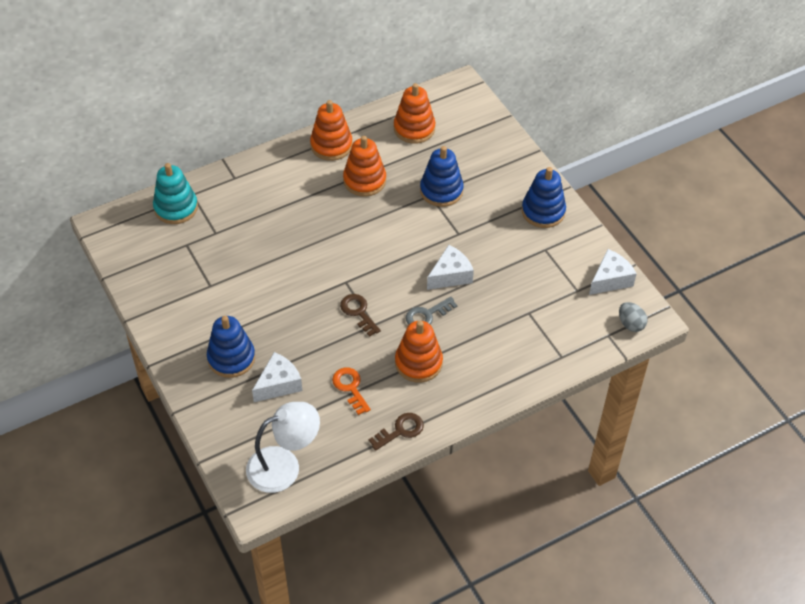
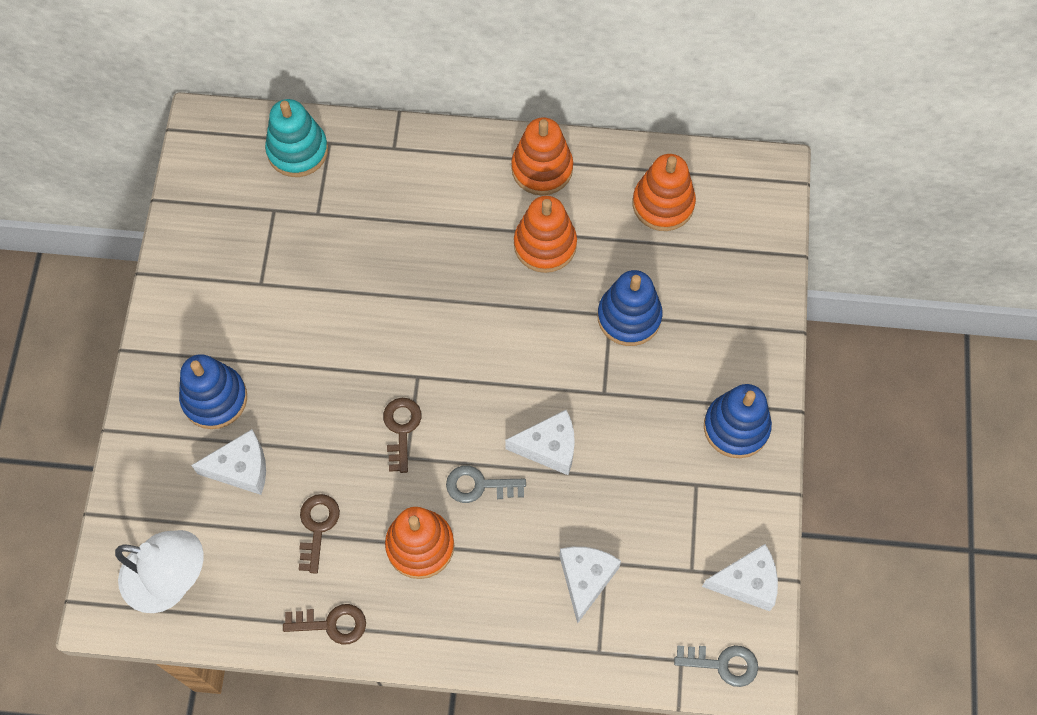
camera: 35 degrees right, 15 degrees up
(350, 387) = (317, 527): orange key -> brown key
(524, 326) = (585, 579): none -> white cheese
(630, 324) = (723, 664): grey egg -> grey key

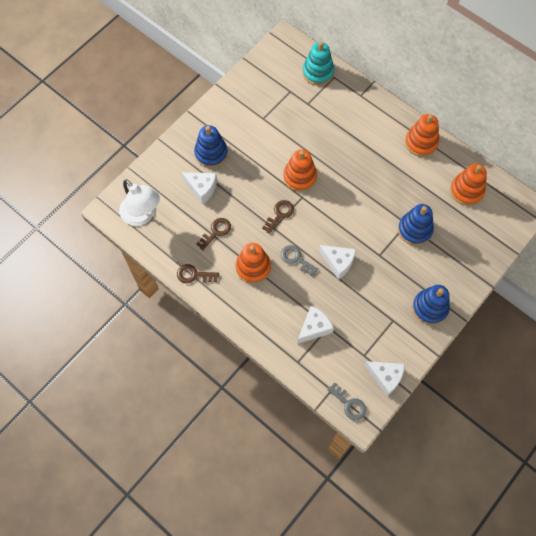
camera: 35 degrees right, 0 degrees up
(332, 624) = (194, 275): brown key -> brown key turned 150 degrees clockwise
(545, 245) = (399, 176): orange stacking toy -> orange stacking toy (300, 177)

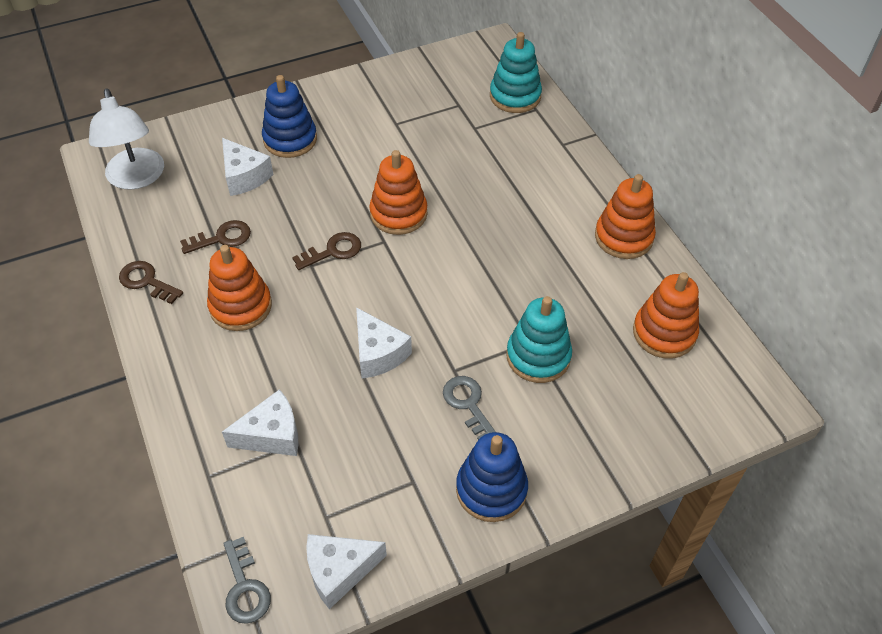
camera: 25 degrees right, 15 degrees down
(296, 259) = (315, 321): grey key -> grey key (468, 404)
(385, 377) = (339, 571): white cheese -> white cheese turned 105 degrees clockwise
(415, 230) = (538, 356): blue stacking toy -> turquoise stacking toy

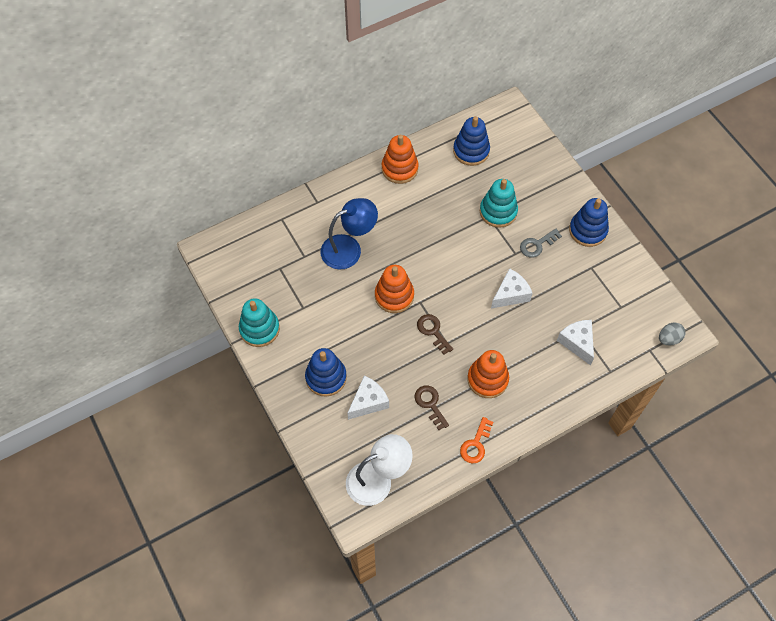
camera: 95 degrees left, 10 degrees up
(146, 281) = (476, 444): brown key -> orange key
(245, 587) = (669, 339): grey key -> grey egg
(339, 571) = (649, 296): white cheese -> none
(482, 172) = (349, 248): none -> blue lamp
(515, 96) = (268, 232): turquoise stacking toy -> turquoise stacking toy (259, 329)
(664, 333) = (471, 151): orange stacking toy -> blue stacking toy

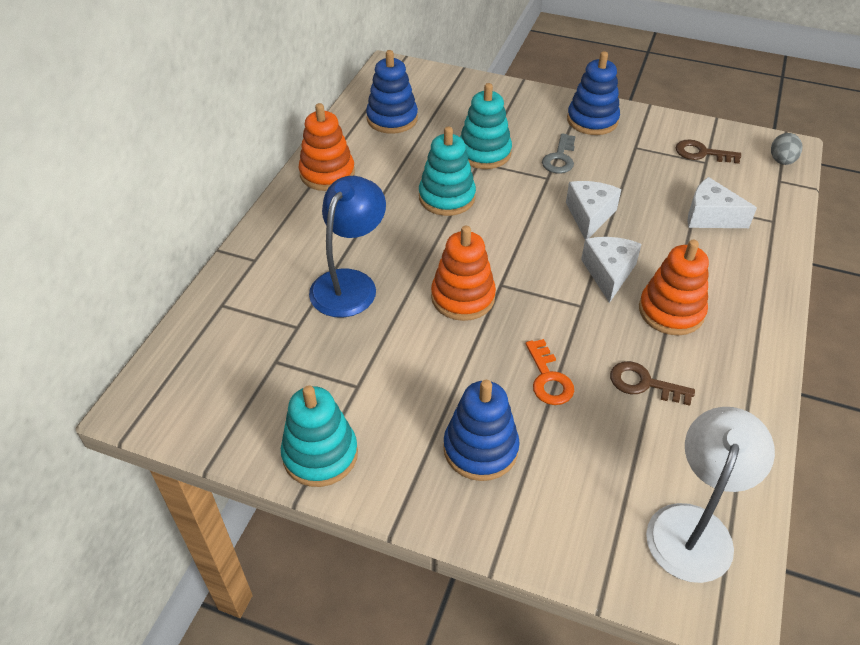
camera: 40 degrees left, 15 degrees down
(368, 402) = (569, 437): white cheese -> white cheese (608, 273)
(433, 331) = (551, 304): brown key -> brown key (701, 153)
(447, 228) = (447, 197): none -> turquoise stacking toy
(476, 444) = (747, 389): orange key -> orange key (548, 378)

